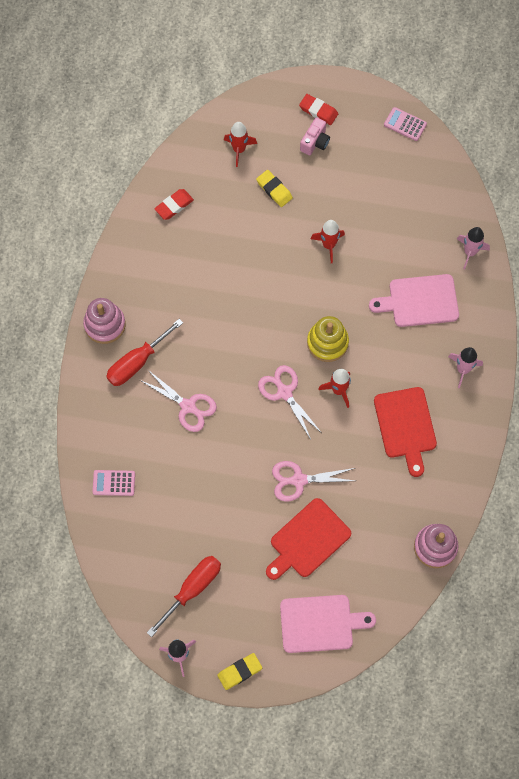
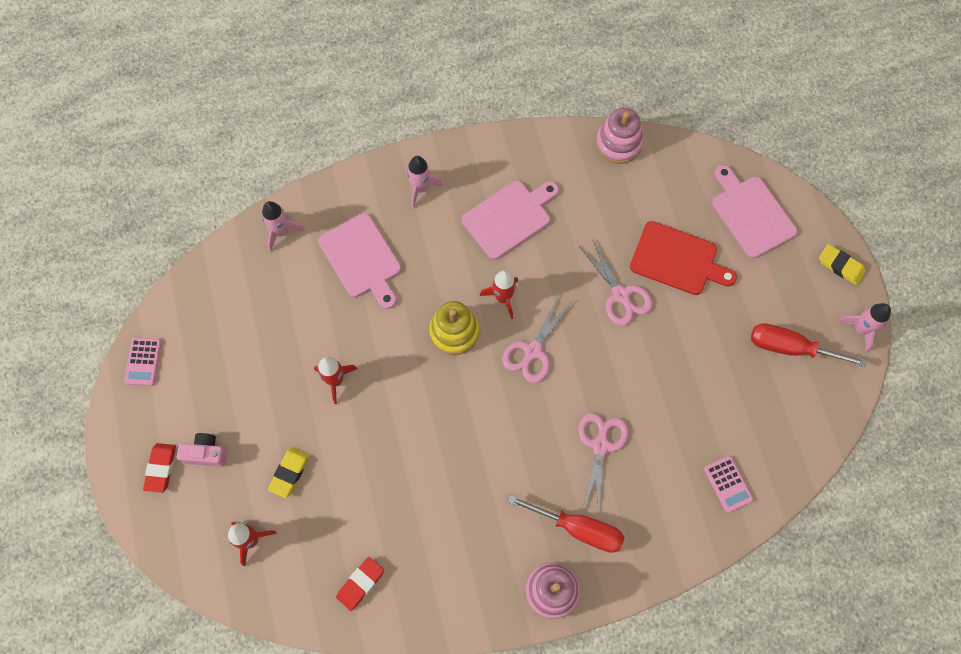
camera: 115 degrees left, 0 degrees up
(174, 206) = (360, 584): red eraser -> red eraser turned 75 degrees counterclockwise
(405, 426) = (509, 217): red cutting board -> pink cutting board

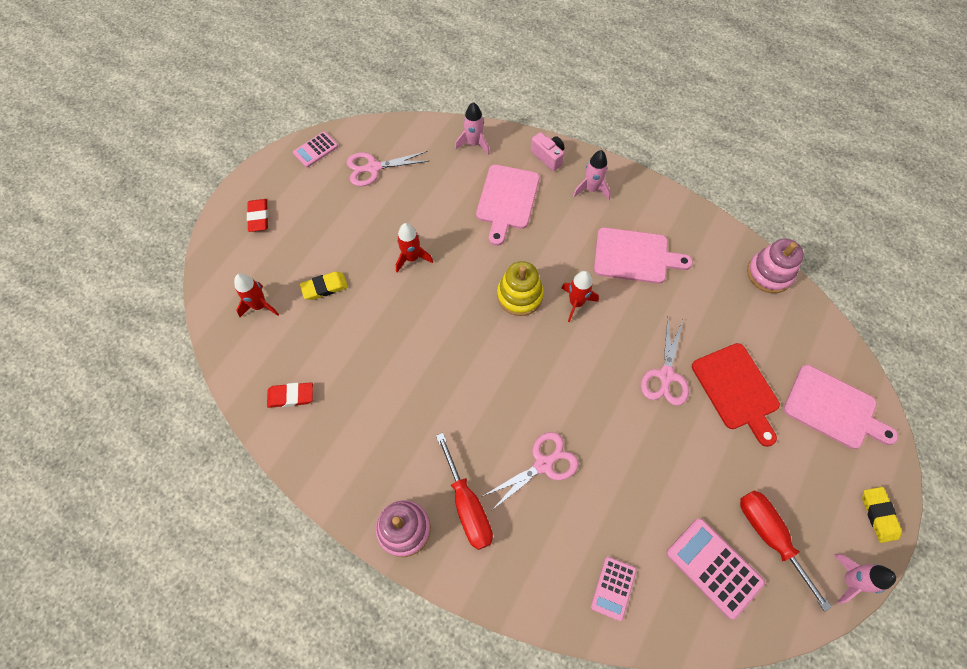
camera: 45 degrees right, 5 degrees down
(161, 468) = (259, 217): red eraser -> red eraser turned 60 degrees counterclockwise
(206, 453) = (291, 232): pink camera -> pink camera (548, 156)
(532, 351) = (560, 356): pink scissors -> pink scissors (373, 168)
(751, 213) = (833, 409): pink cutting board -> pink cutting board turned 105 degrees clockwise
(775, 404) = (714, 567): none -> pink calculator

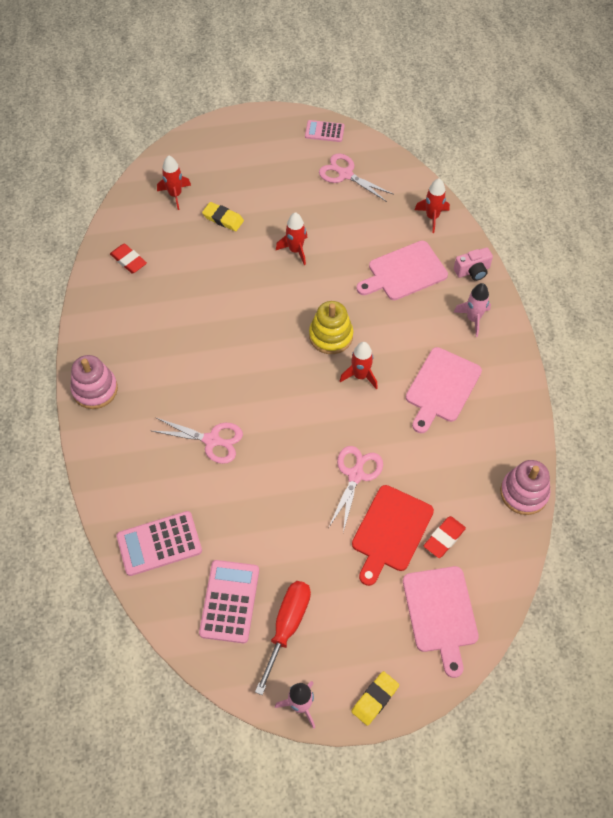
camera: 50 degrees right, 5 degrees down
(259, 217) = (239, 143): red eraser -> red eraser (444, 538)
(467, 506) = (142, 415): red screwdriver -> none
(474, 144) = (432, 217): pink rocket -> red rocket
(548, 156) = (472, 271): pink camera -> pink camera turned 60 degrees clockwise
(613, 588) = (159, 543): pink calculator -> pink calculator, size x1.62
(635, 256) = (441, 388): pink cutting board -> pink cutting board turned 60 degrees clockwise
(666, 376) = (356, 475): pink scissors -> pink scissors turned 135 degrees clockwise

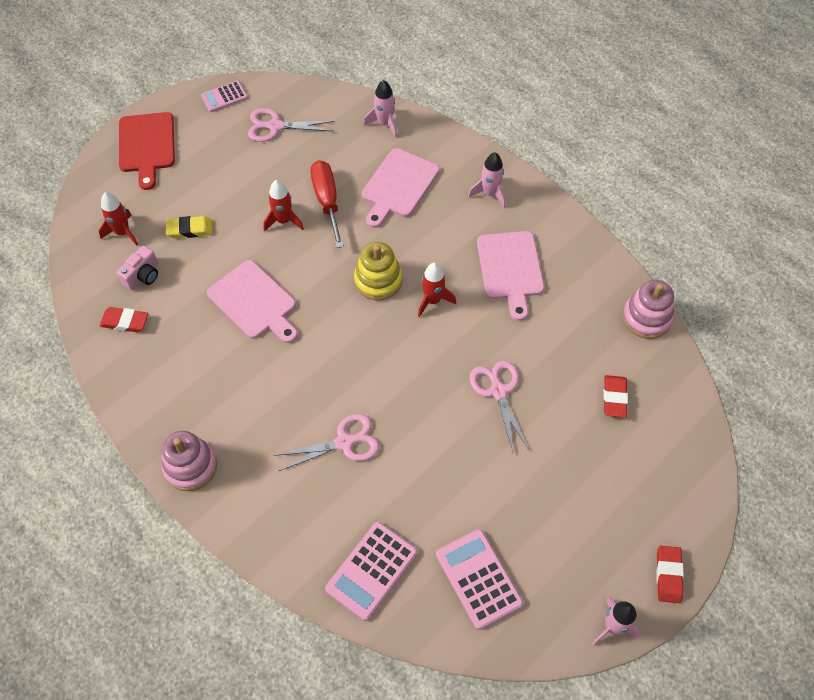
camera: 35 degrees left, 0 degrees up
(287, 626) = (546, 565): red screwdriver -> red screwdriver (327, 201)
(375, 699) = (668, 575): yellow eraser -> red eraser
(390, 532) = (567, 421): red cutting board -> red cutting board (147, 146)
(432, 217) = (384, 123): red rocket -> pink rocket
(440, 613) = (662, 464): pink cutting board -> pink cutting board (254, 302)
(472, 271) = (456, 152): pink camera -> pink camera (143, 276)

